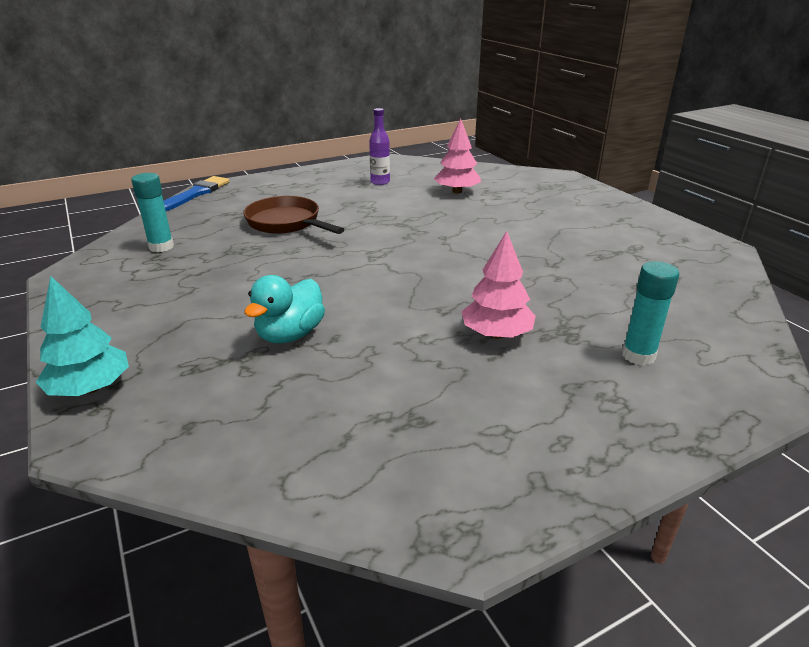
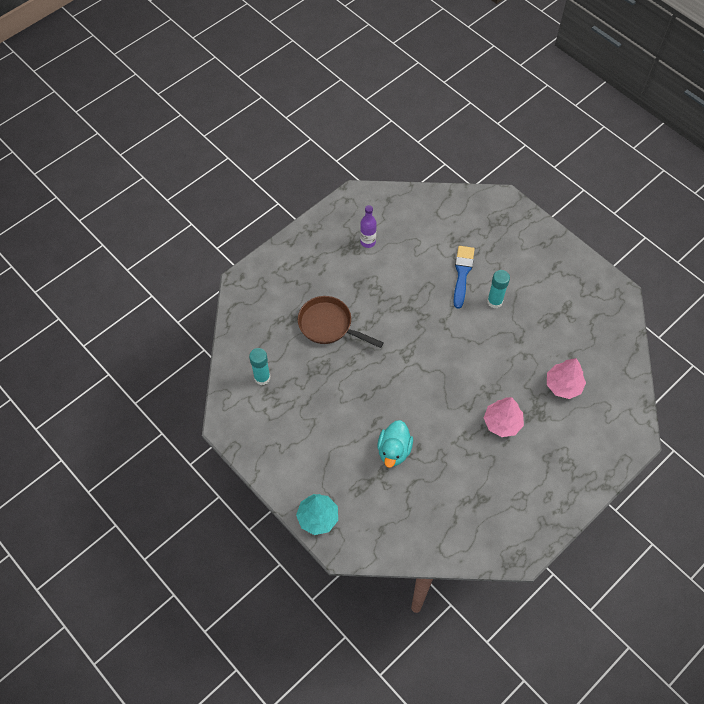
camera: 15 degrees left, 30 degrees up
(196, 194) = (236, 294): blue brush -> blue brush (462, 273)
(457, 191) = (431, 246): pink tree -> pink tree (563, 385)
(638, 356) = (576, 424): turquoise glue stick -> turquoise glue stick (494, 301)

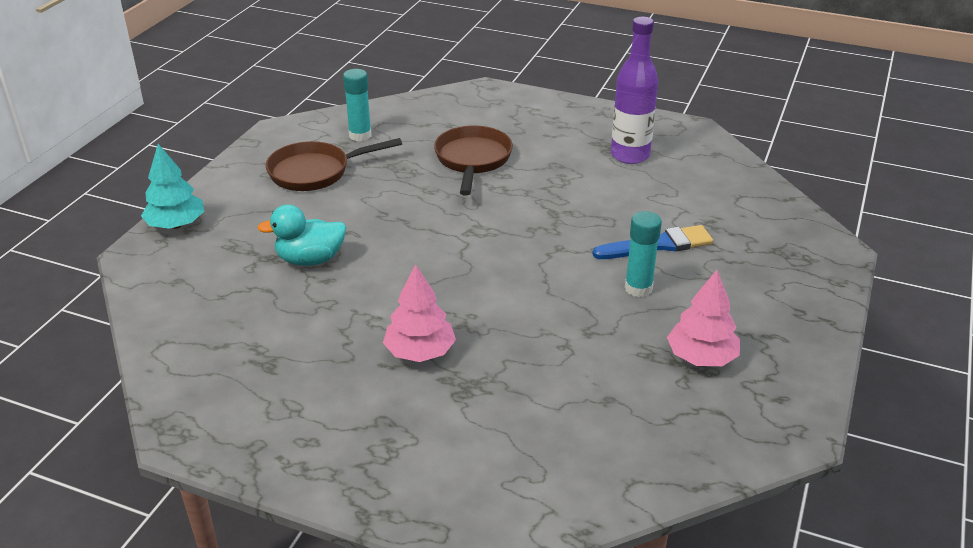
camera: 65 degrees right, 25 degrees down
(295, 419) = (315, 172): none -> brown pan
(368, 242) = (630, 155): purple bottle -> purple bottle, size x1.65
(563, 385) = (540, 405): pink tree -> pink tree (701, 357)

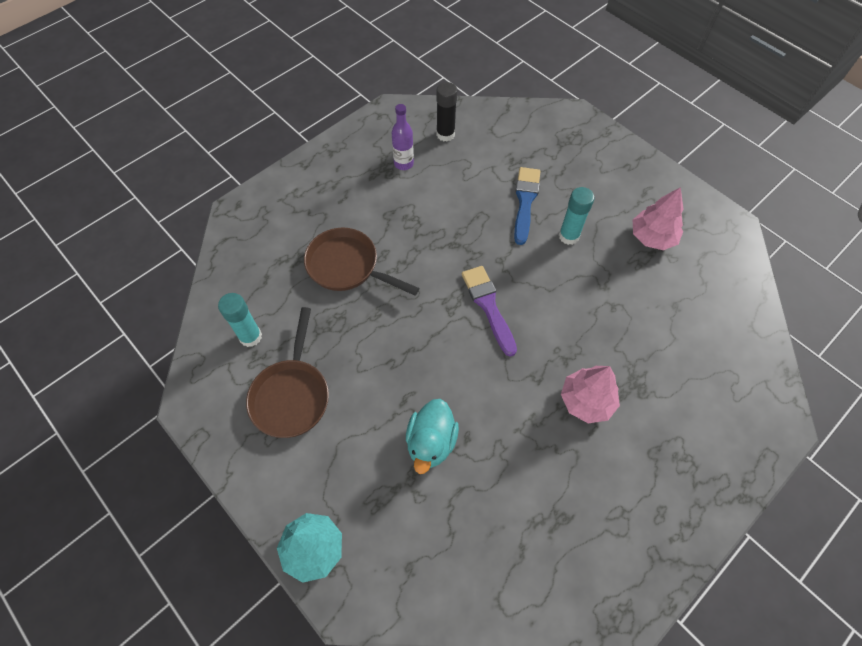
camera: 65 degrees left, 25 degrees up
(493, 254) = (488, 306): none -> purple brush
(630, 155) = (403, 163): purple bottle -> purple bottle, size x0.61
(698, 169) = (445, 134): none -> black glue stick

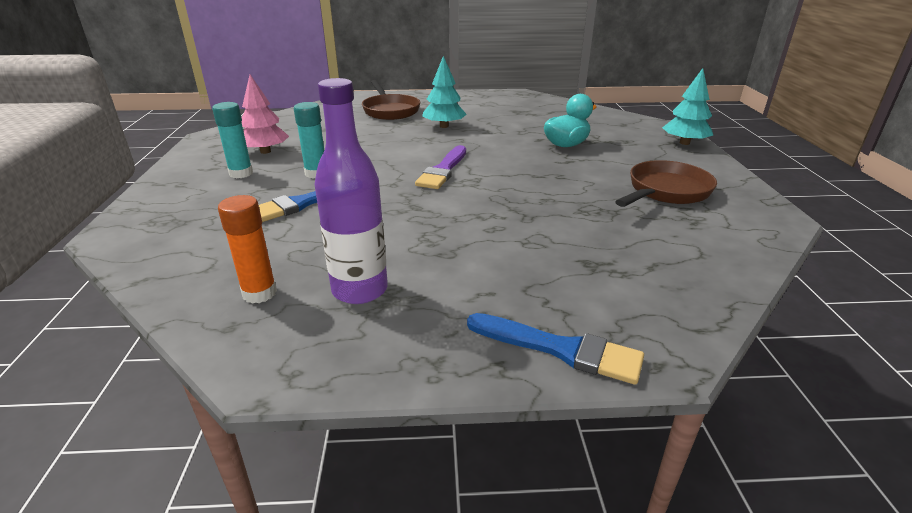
camera: 140 degrees left, 30 degrees down
(250, 337) = (694, 233): turquoise glue stick -> turquoise glue stick (241, 173)
(284, 188) = (560, 349): none -> blue brush
(347, 266) = (542, 236): brown pan -> brown pan (390, 110)
(403, 163) = (360, 290): purple bottle -> purple bottle, size x1.65
(445, 134) = (259, 293): black glue stick -> orange glue stick
(586, 401) = (444, 126): pink tree -> turquoise tree

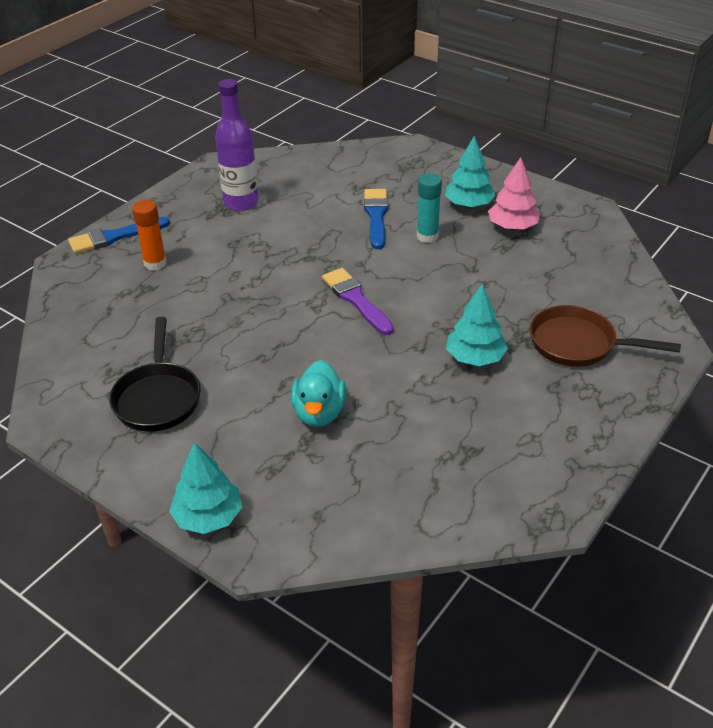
camera: 130 degrees right, 10 degrees up
(241, 173) = (468, 204): turquoise glue stick -> turquoise tree
(259, 293) = (281, 175): orange glue stick -> orange glue stick (155, 263)
(666, 191) = (158, 398): brown pan -> black pan

